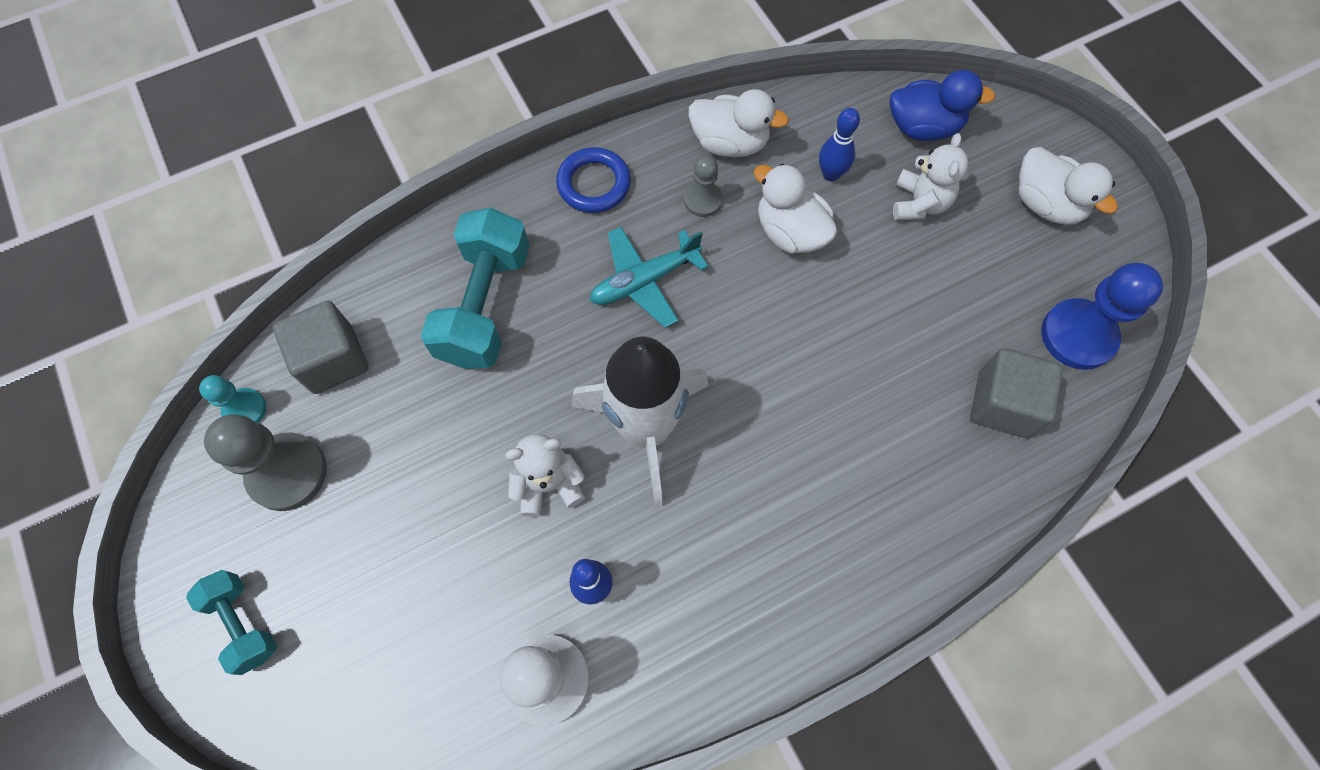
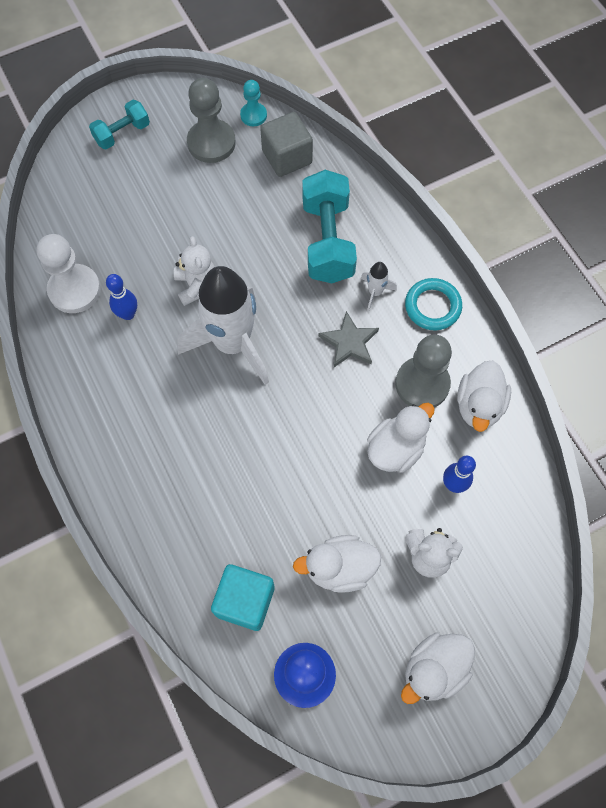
camera: 90 degrees right, 0 degrees up
(485, 305) = (327, 241): turquoise dumbbell -> turquoise dumbbell turned 75 degrees clockwise
(570, 248) = (375, 292): none -> white rocket
(594, 184) = (432, 306): blue ring -> turquoise ring
(644, 281) = (349, 342): turquoise plane -> grey star
(703, 200) = (422, 384): grey pawn -> grey pawn, size x1.79
(923, 127) = (509, 568): blue duck -> none
(946, 297) = (339, 568): none -> white duck
(1003, 404) = (245, 601): grey cube -> turquoise cube

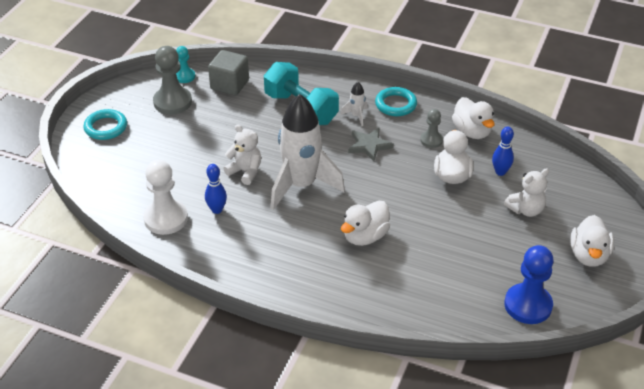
camera: 40 degrees left, 25 degrees down
(122, 133) = (106, 127): turquoise dumbbell -> turquoise ring
(245, 601) = (454, 296): turquoise cube -> none
(339, 568) = (487, 246): white duck -> white duck (365, 236)
(422, 384) = (431, 140): grey pawn -> grey pawn, size x0.56

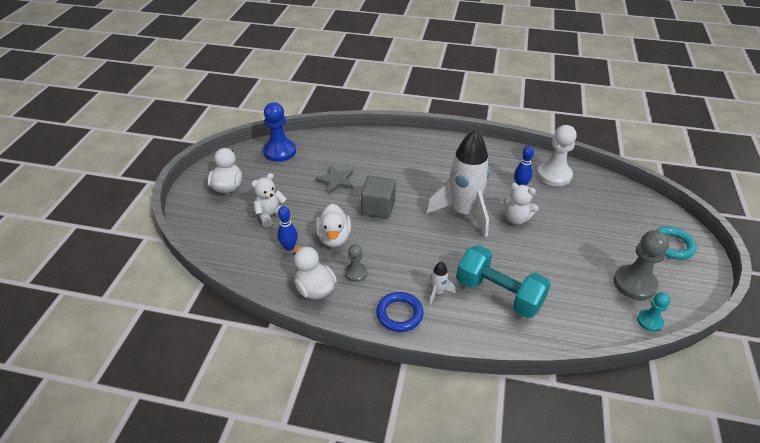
camera: 170 degrees right, 0 degrees up
(229, 85) = (592, 316): grey cube -> grey cube (378, 207)
(365, 236) = (399, 180): white duck -> none
(369, 145) = (415, 259): grey star -> grey star (336, 181)
(395, 104) = (399, 314): turquoise ring -> blue ring

